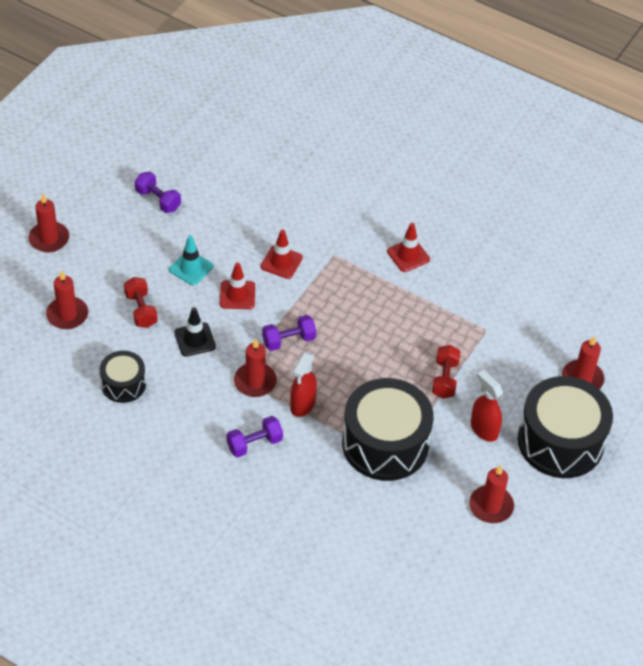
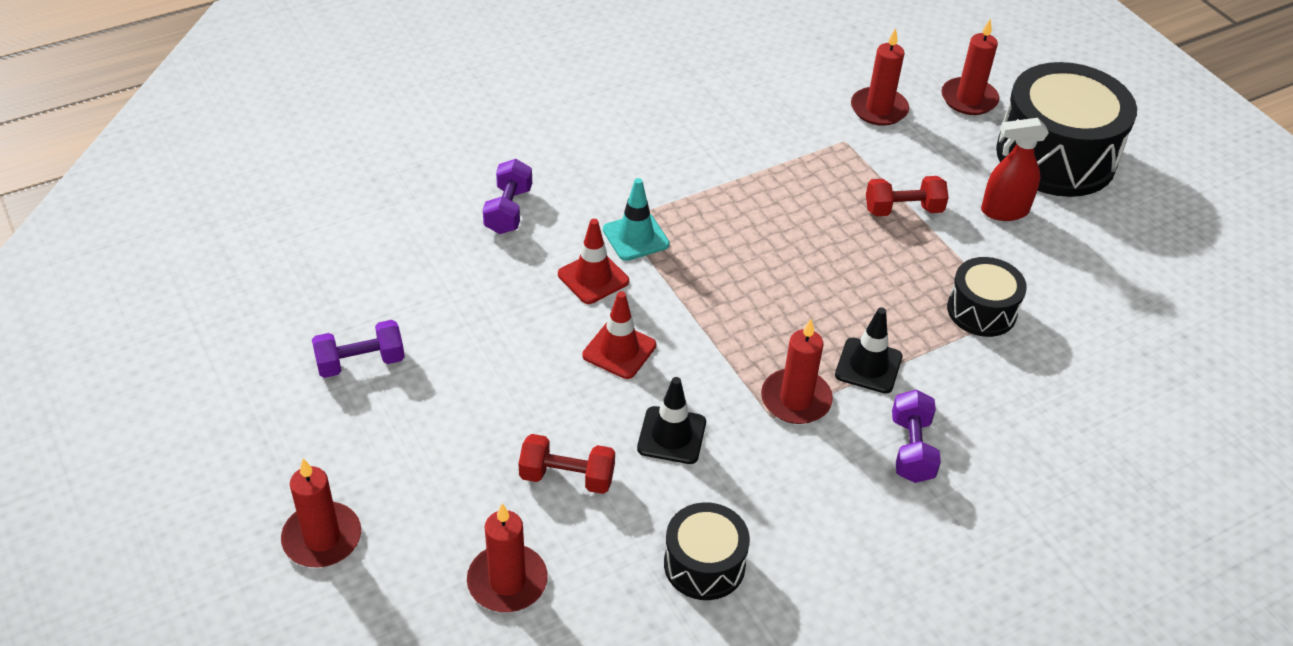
camera: 60 degrees left, 5 degrees down
(191, 268) = (528, 381): turquoise traffic cone -> turquoise traffic cone (636, 237)
(288, 340) = (742, 331): purple dumbbell -> purple dumbbell (508, 210)
(302, 405) = (868, 366): red spray bottle -> black traffic cone
(385, 444) = (981, 311): black drum -> black drum, size x0.52
(408, 255) = (674, 154): red traffic cone -> none
(445, 379) = (903, 210): red dumbbell -> red dumbbell turned 45 degrees counterclockwise
(491, 506) = (1130, 257): red candle -> red candle (879, 109)

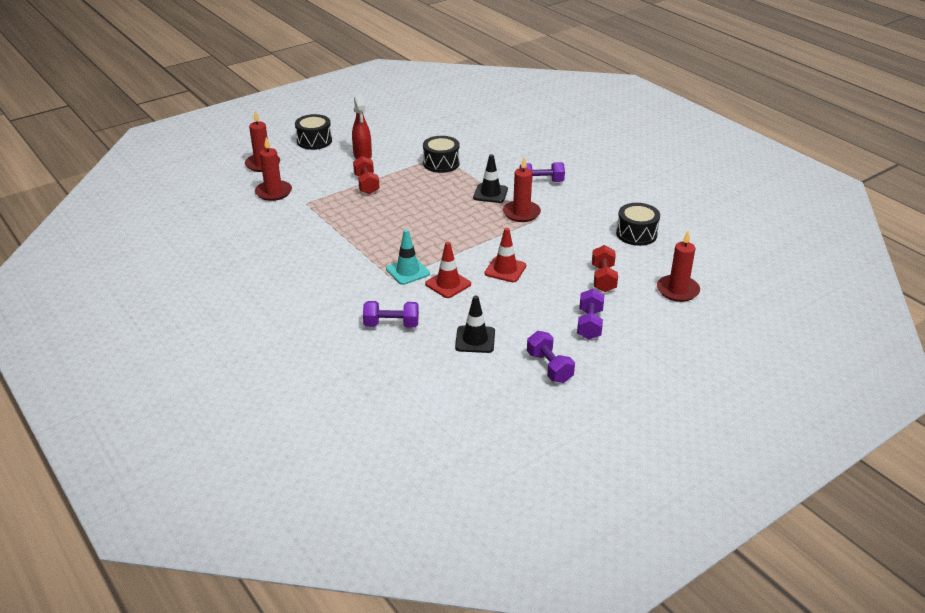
camera: 95 degrees left, 10 degrees down
(322, 538) = (685, 358): red candle -> none
(446, 431) = (589, 324): none -> purple dumbbell
(671, 435) = (561, 248): black traffic cone -> black traffic cone (475, 339)
(1055, 156) = (314, 141): black drum -> black drum, size x0.52

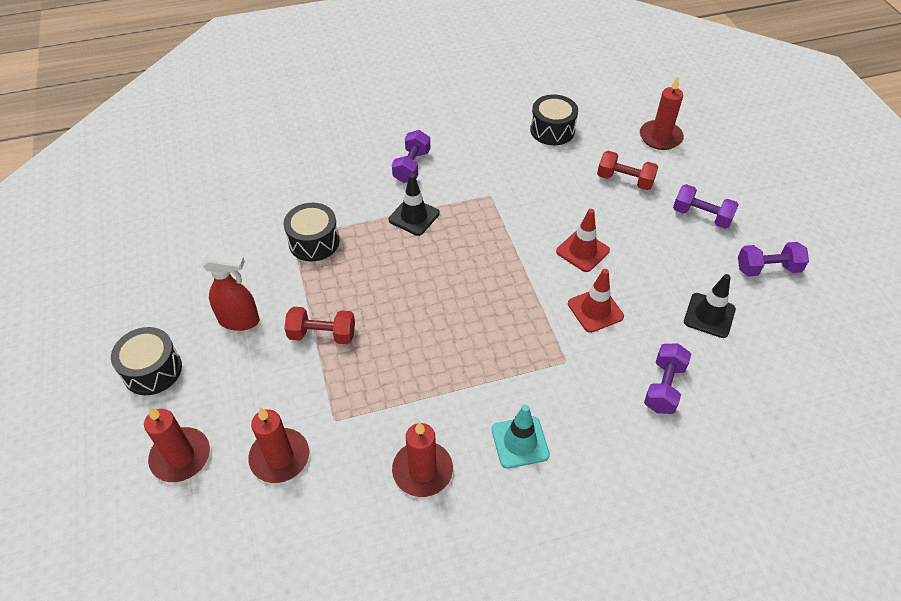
camera: 70 degrees left, 15 degrees up
(407, 271) = (555, 342): turquoise traffic cone -> turquoise traffic cone (520, 442)
(521, 213) = (471, 203): red candle -> red candle (422, 470)

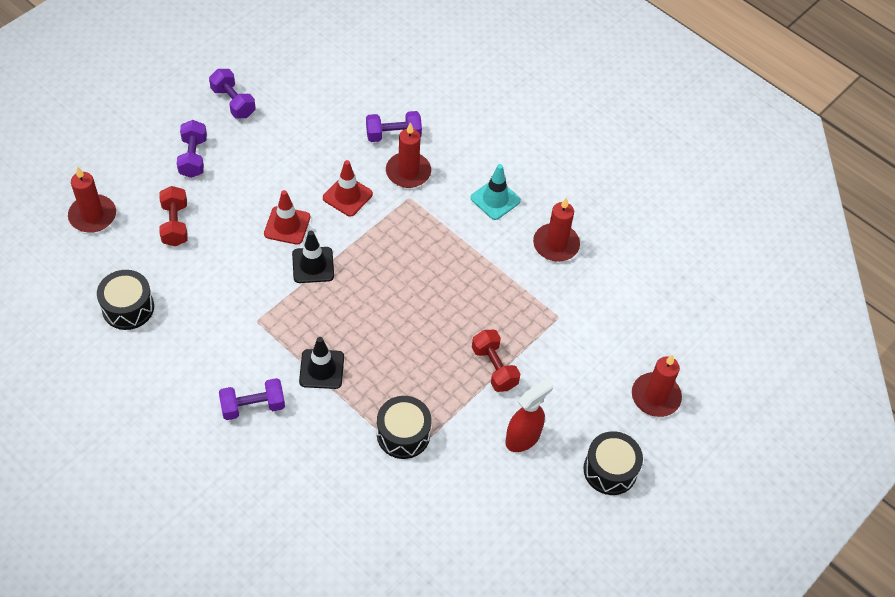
camera: 125 degrees left, 5 degrees up
(239, 320) = (523, 438): red spray bottle -> red spray bottle turned 75 degrees clockwise
(280, 457) = (609, 333): red candle -> red candle (408, 172)
(709, 315) = (307, 126): black traffic cone -> black traffic cone (313, 265)

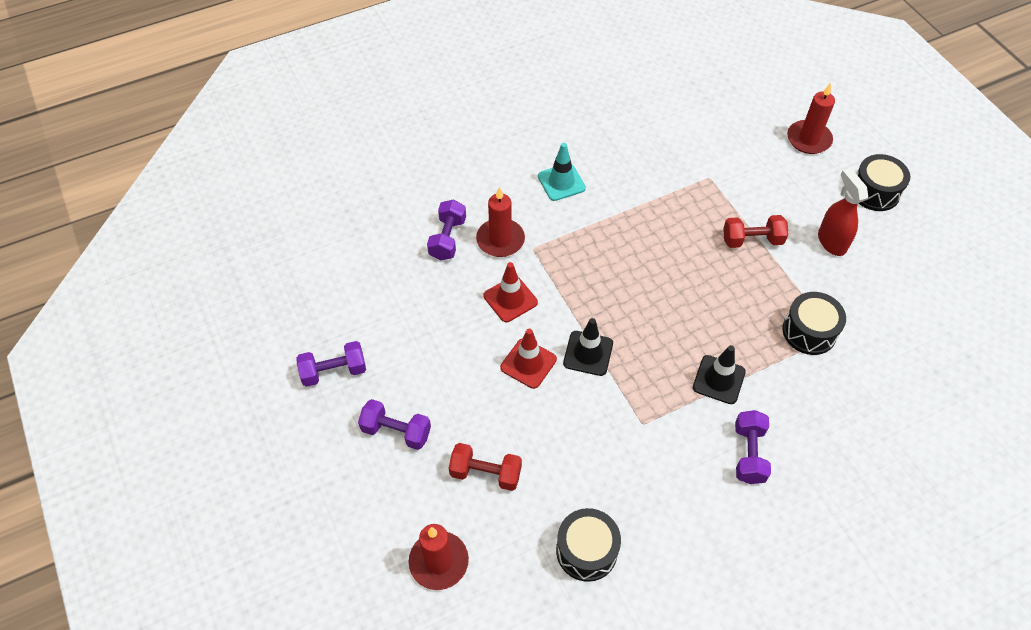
camera: 65 degrees left, 0 degrees up
(556, 244) = (629, 154): red candle -> none

